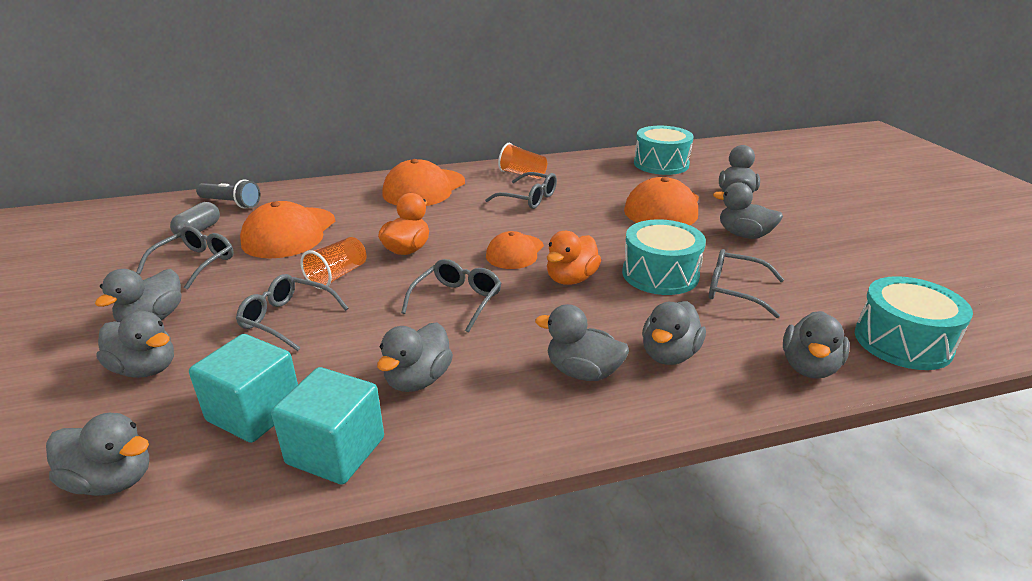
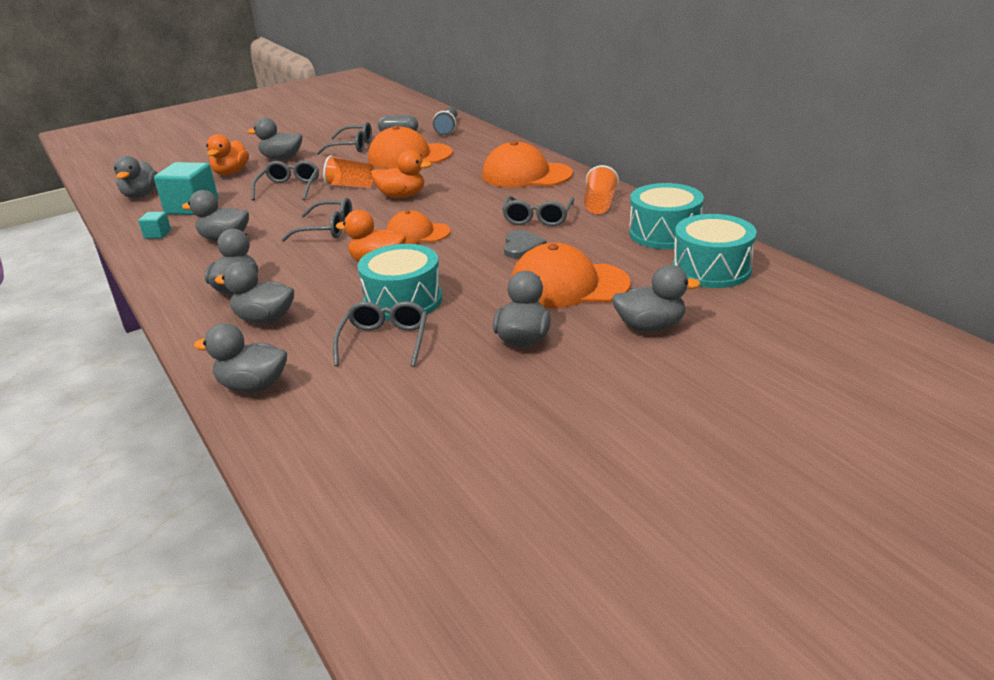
camera: 75 degrees right, 0 degrees up
(145, 369) = (231, 173): grey duck -> orange duck
(336, 450) = (157, 234): turquoise cube -> turquoise cube, size x0.48
(582, 212) = (522, 246): none -> grey heart
(902, 342) = (306, 443): turquoise drum -> turquoise drum (664, 233)

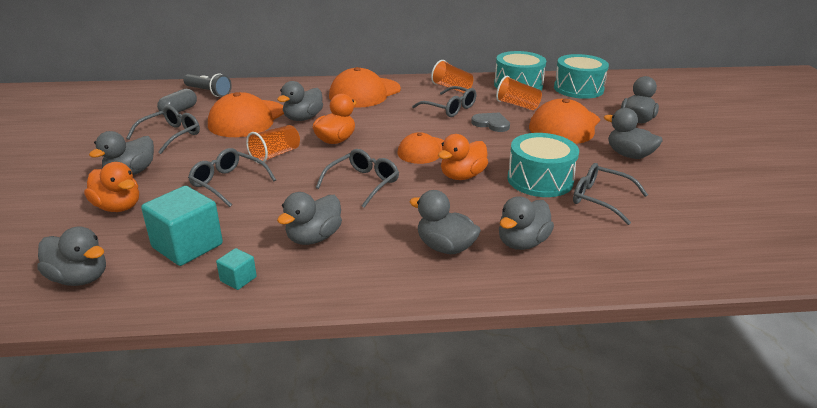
camera: 65 degrees left, 0 degrees up
(253, 386) = (639, 266): grey duck -> grey duck (303, 118)
(597, 247) = (517, 105): none -> orange cup

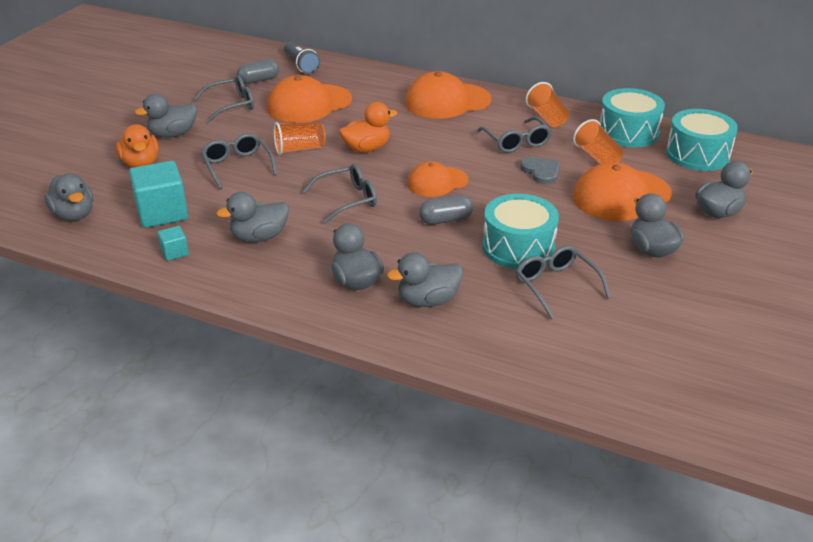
camera: 30 degrees right, 5 degrees up
(303, 118) = (359, 116): grey duck -> none
(462, 176) = (445, 220): orange duck -> grey capsule

